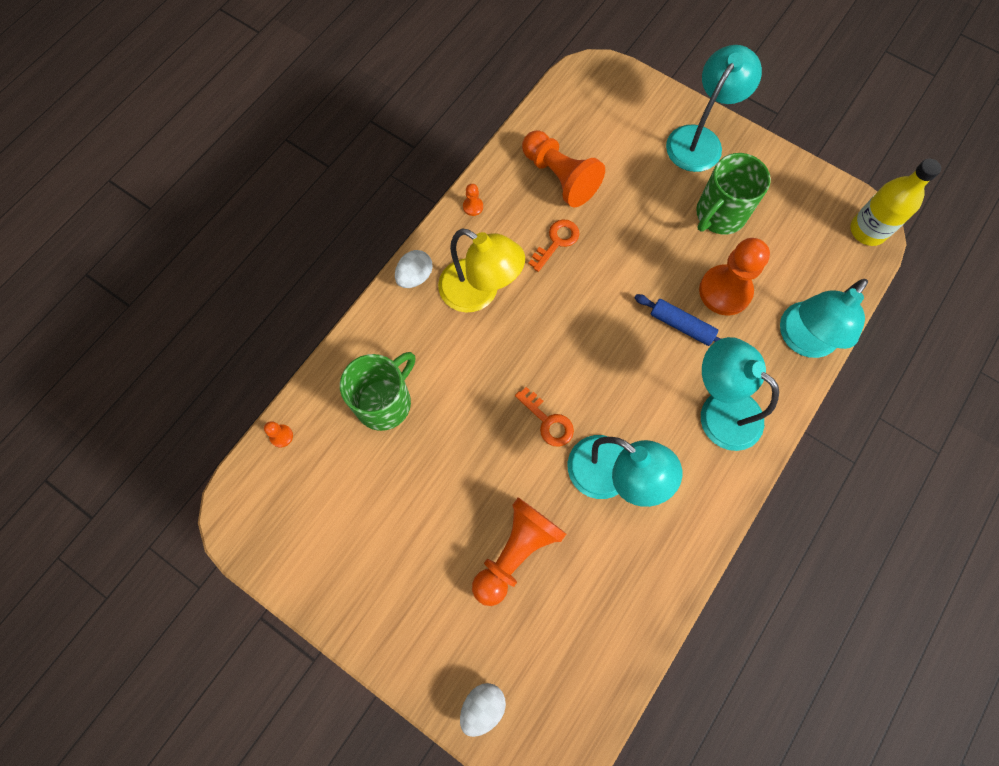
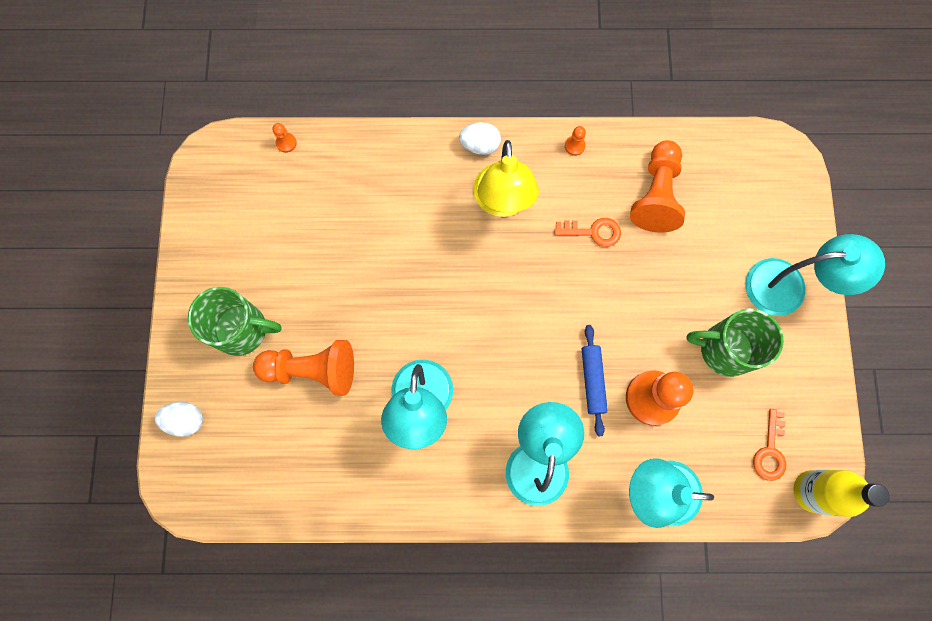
camera: 55 degrees right, 5 degrees up
(385, 402) = (362, 195): green mug -> green mug (242, 329)
(548, 421) = (432, 326): orange key -> orange key (770, 451)

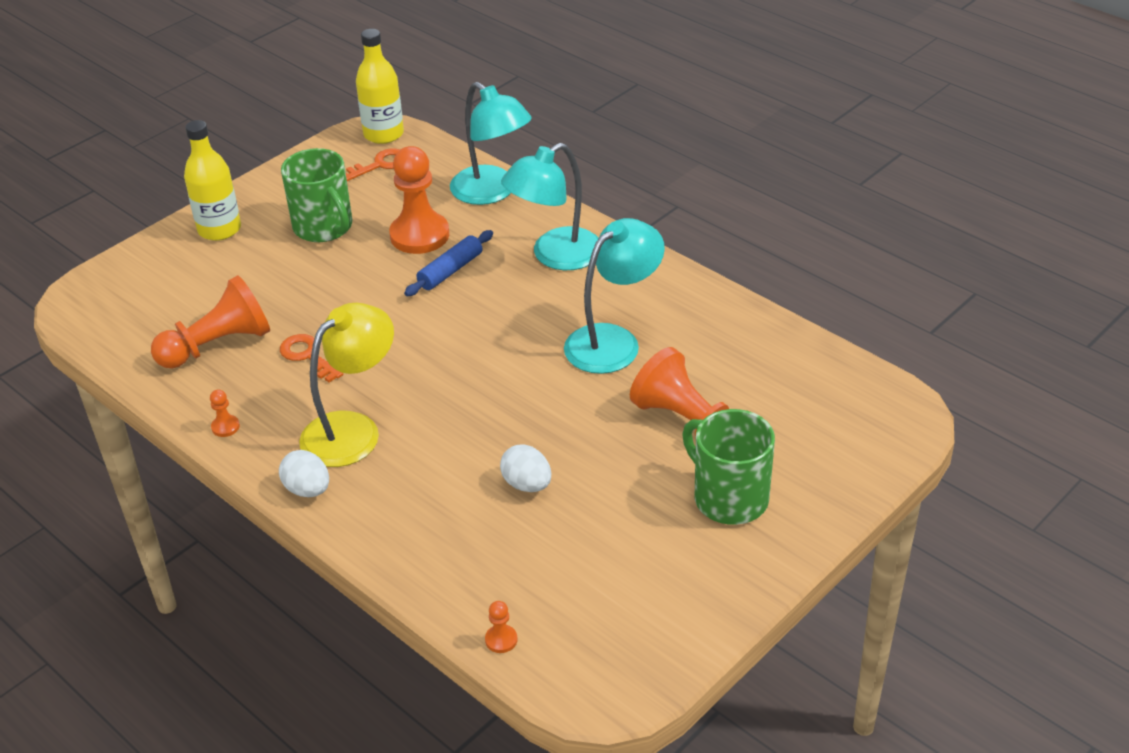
camera: 135 degrees left, 35 degrees down
(186, 420) = (856, 463): white egg -> white egg (527, 484)
(788, 287) = (219, 229): turquoise lamp -> yellow bottle

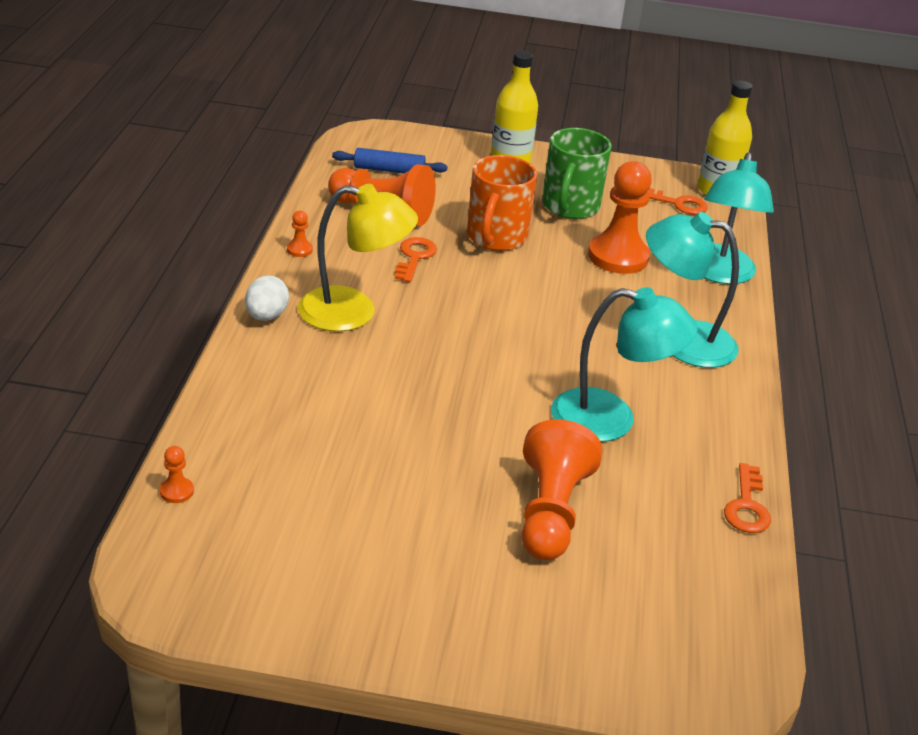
camera: 50 degrees right, 5 degrees down
(326, 293) = (496, 237): none -> orange mug
(450, 271) = (594, 290): blue rolling pin -> blue rolling pin (389, 170)
(527, 484) = (376, 435): white egg -> none
(729, 498) = (475, 580): green mug -> none
(755, 319) = (747, 506): none -> orange key

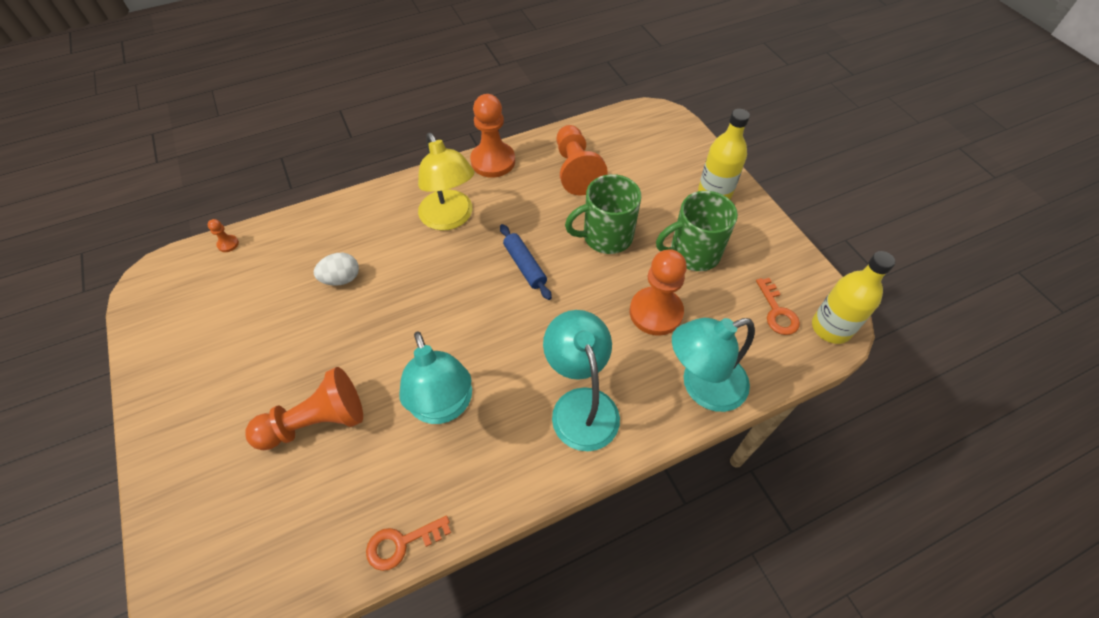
camera: 60 degrees right, 20 degrees up
(266, 316) = (412, 187): white egg -> white egg (341, 279)
(299, 250) = (493, 161): orange pawn -> orange pawn, size x2.44
(389, 170) = (628, 146): blue rolling pin -> blue rolling pin (524, 266)
(414, 257) = (538, 212): orange key -> none
(496, 237) = (606, 236): orange mug -> green mug

